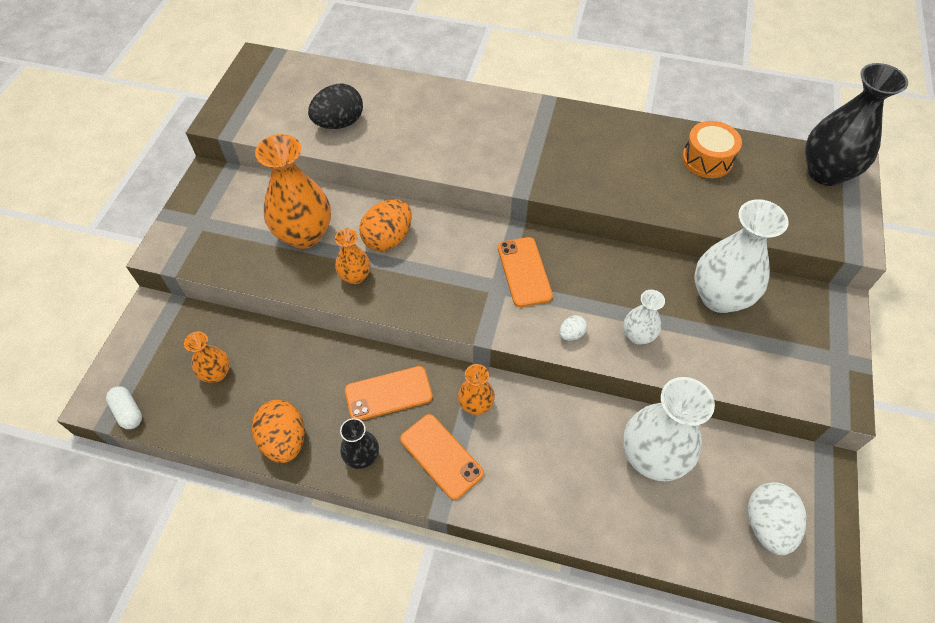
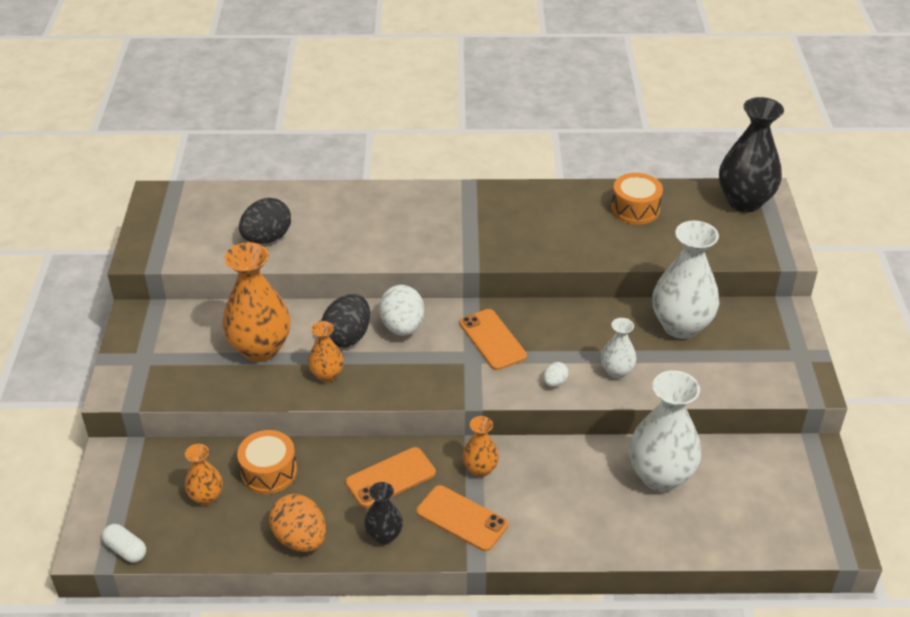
camera: 15 degrees left, 15 degrees down
(280, 360) = (269, 472): none -> orange drum
(388, 238) = (347, 336): orange egg -> black egg
(767, 524) = (778, 506): white egg -> white egg (402, 327)

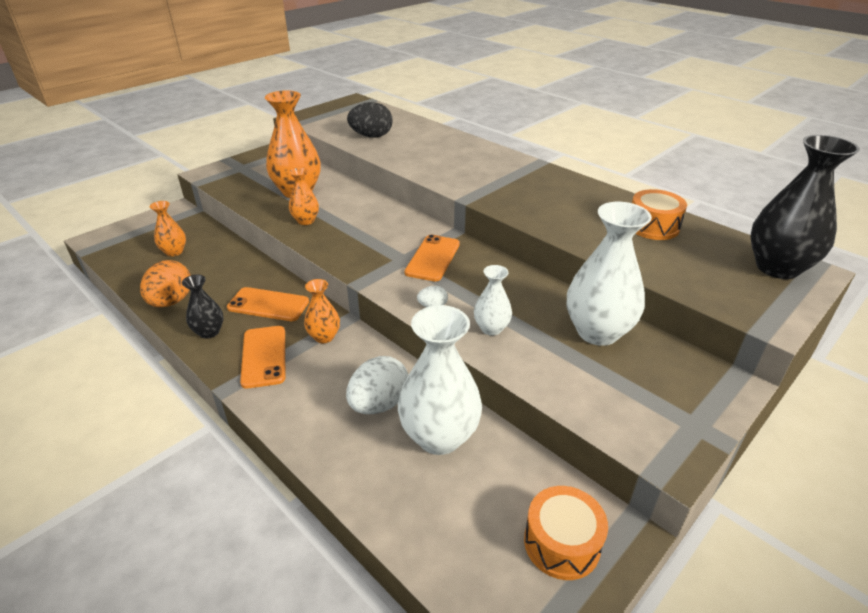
camera: 45 degrees right, 5 degrees down
(126, 550) = (103, 251): white capsule -> none
(269, 472) = (220, 260): orange drum -> orange drum (561, 543)
(347, 336) = (350, 210): black egg -> none
(402, 327) = (389, 222): white egg -> white egg (379, 404)

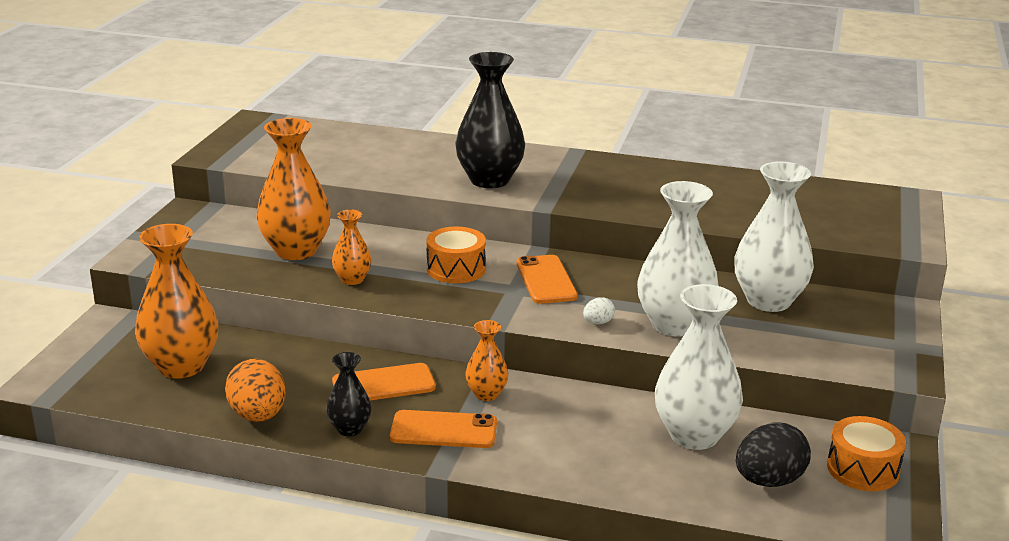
camera: 30 degrees left, 10 degrees down
(174, 252) = (181, 366): orange vase -> orange vase, size x1.93
(264, 356) = (443, 430): orange phone -> orange phone turned 45 degrees counterclockwise
(371, 136) = (343, 161): black egg -> black egg (769, 481)
(379, 404) = (611, 430): white egg -> none
(491, 328) = (674, 325): white vase -> white vase, size x1.93
(653, 226) = (750, 191): orange drum -> orange drum (456, 269)
(777, 268) = (882, 202): black vase -> black vase (489, 180)

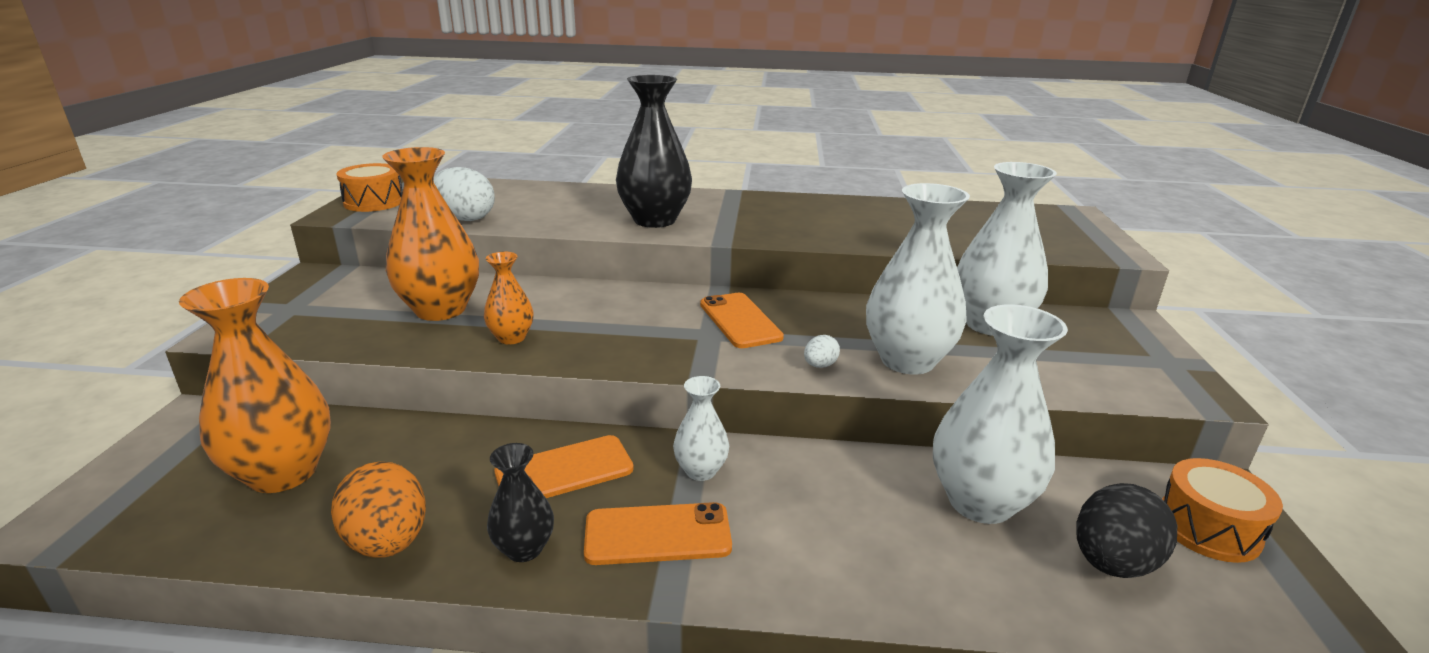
camera: 10 degrees left, 0 degrees up
(320, 167) = (465, 218): none -> white egg
(456, 269) = (634, 316): orange drum -> orange drum (374, 202)
(486, 394) = (700, 470): orange vase -> white vase

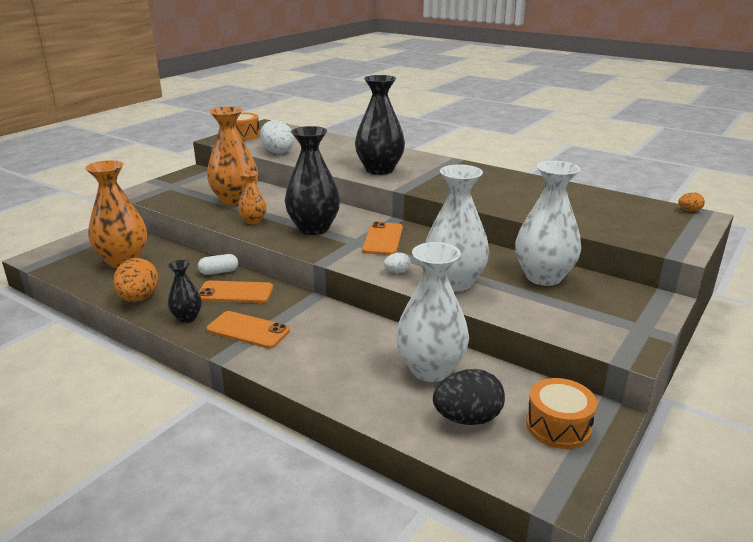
camera: 30 degrees right, 0 degrees up
(497, 441) = (219, 272): none -> white capsule
(622, 327) = (313, 228): none -> black vase
(700, 470) = (298, 311): white vase -> none
(1055, 209) = (689, 210): none -> orange egg

